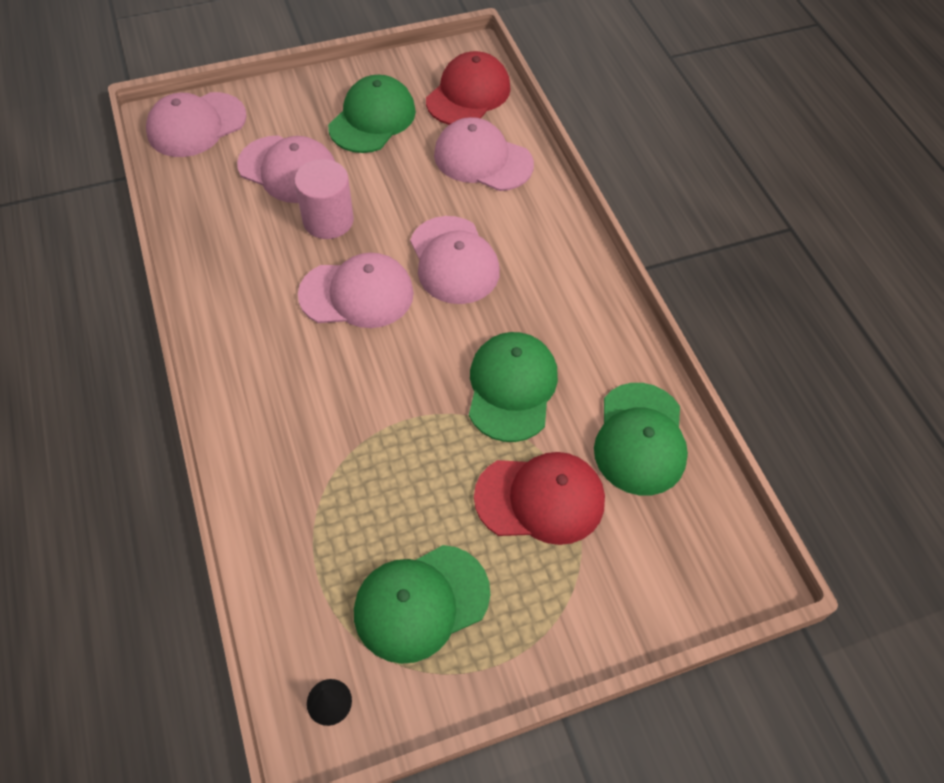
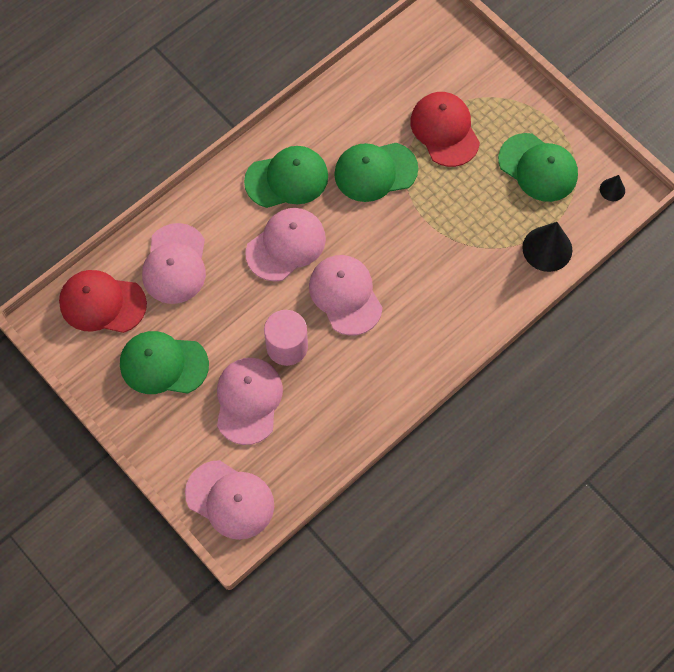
camera: 110 degrees left, 10 degrees up
(286, 553) = (547, 248): none -> black cone
(640, 439) = (377, 90): green cap -> green cap (287, 179)

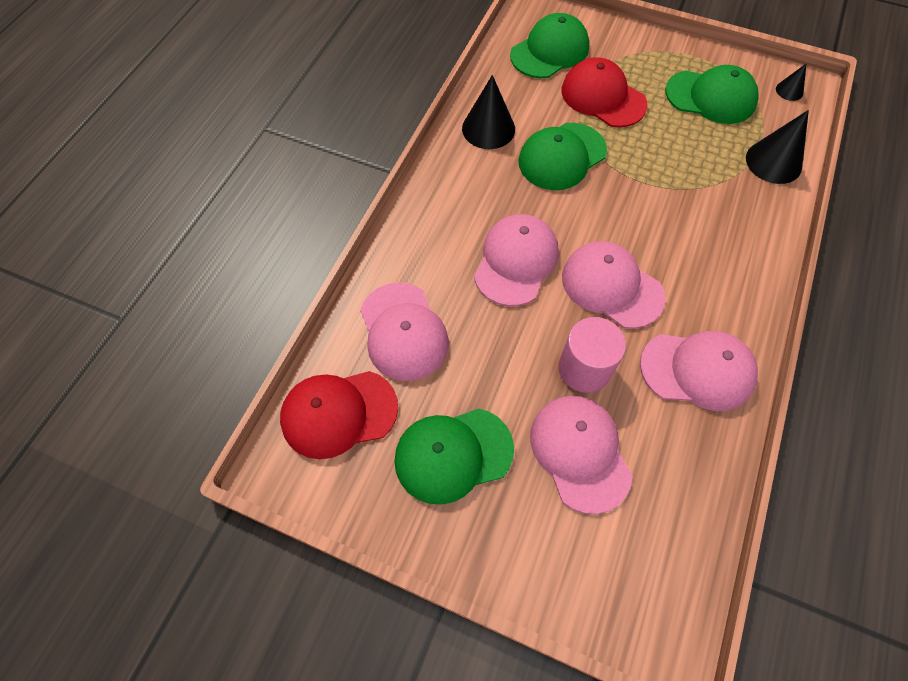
camera: 25 degrees left, 5 degrees down
(230, 500) = (635, 594): pink cap -> pink cap (697, 370)
(287, 179) = (476, 196): green cap -> green cap (549, 51)
(331, 121) = (488, 128): none -> black cone

